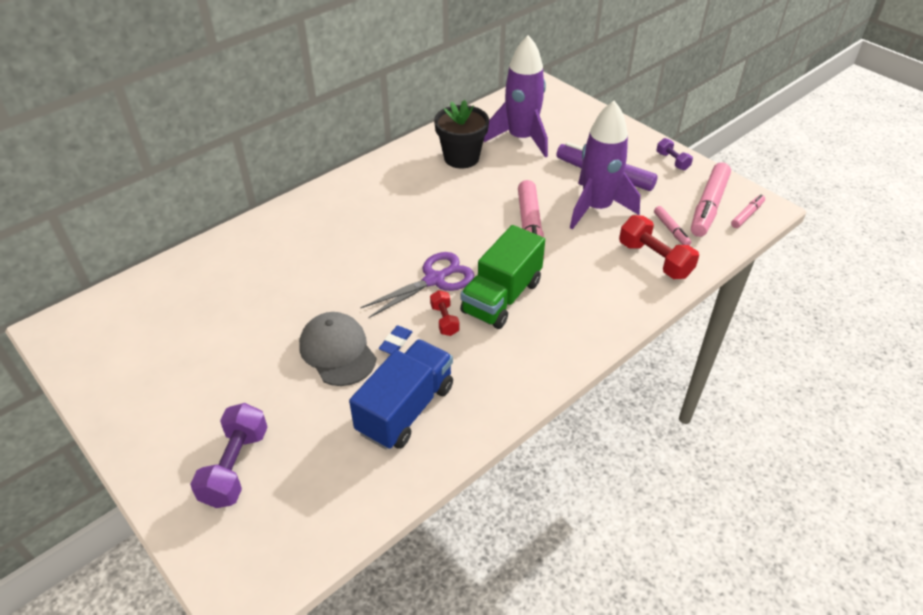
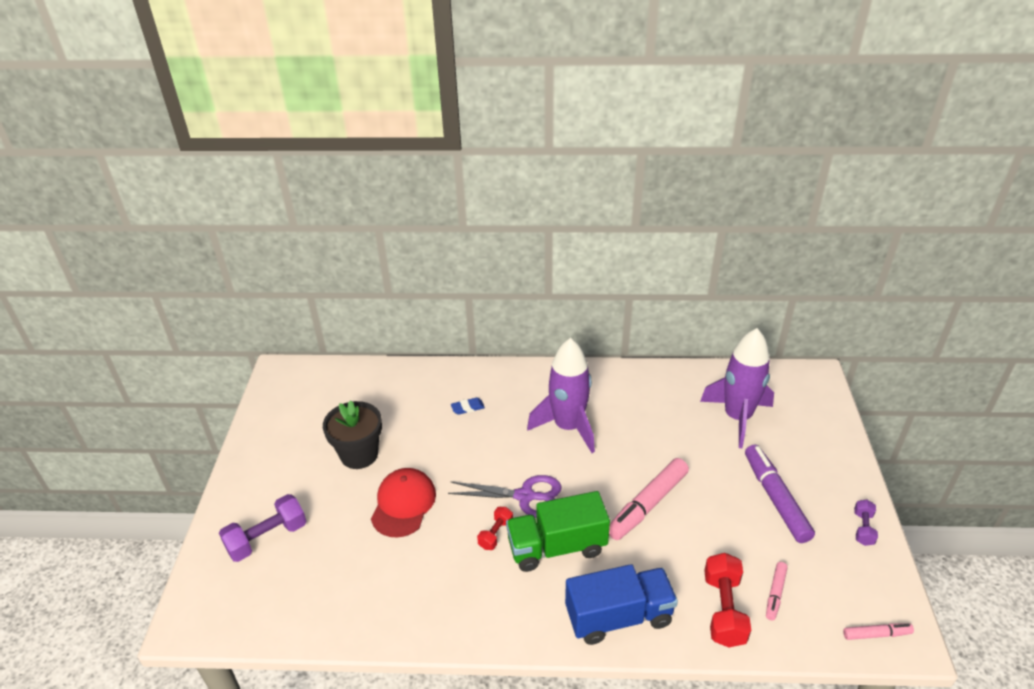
camera: 45 degrees right, 5 degrees down
(337, 351) = (403, 504): grey cap -> red cap
(396, 342) = (445, 526): blue eraser -> blue eraser (467, 408)
(405, 409) = (396, 581): blue truck -> blue truck (618, 616)
(461, 158) = (664, 405): black flower pot -> black flower pot (359, 454)
(596, 208) = (728, 525): purple rocket -> purple rocket (568, 427)
(708, 206) = (844, 597): pink marker -> none

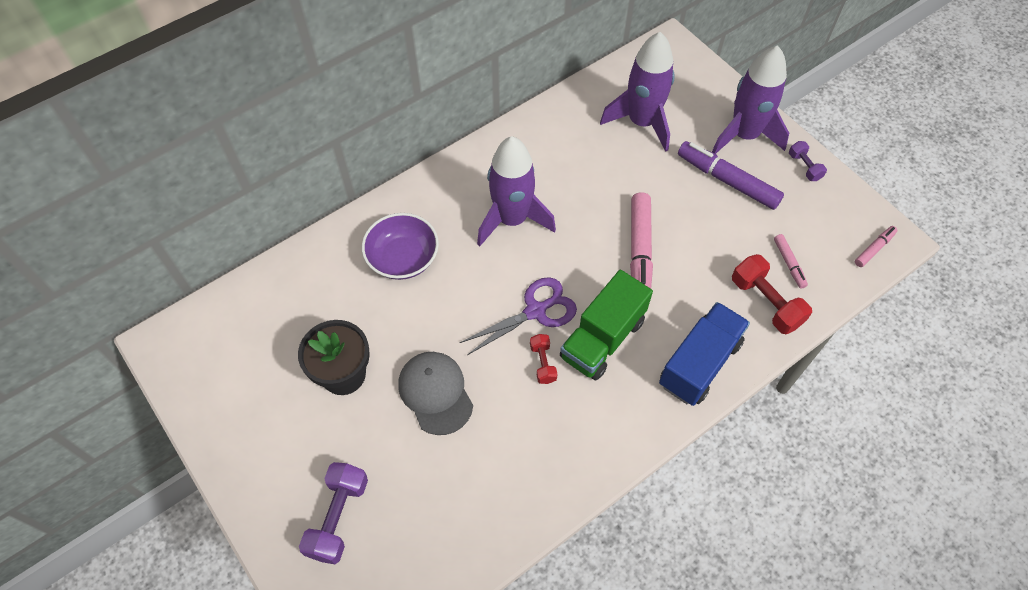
camera: 40 degrees left, 20 degrees up
(403, 504) = (435, 393): red cap -> grey cap
(467, 408) = (403, 258): blue eraser -> purple bowl
(824, 473) = (744, 135): none -> purple rocket

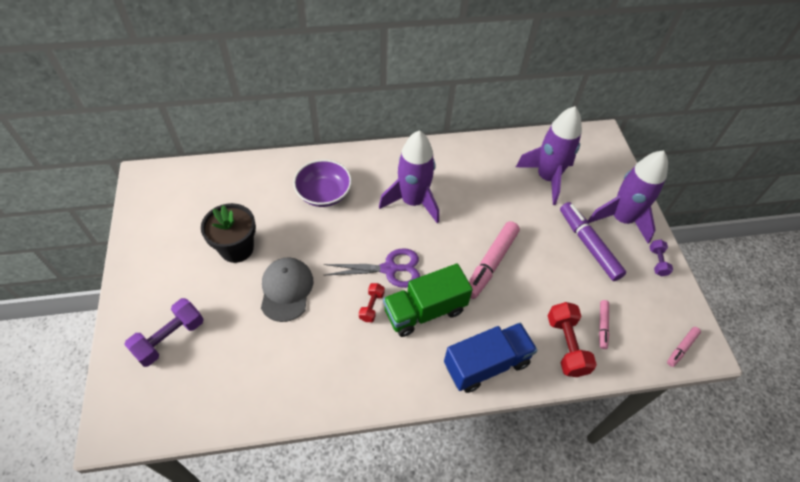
camera: 25 degrees right, 5 degrees down
(874, 249) = (681, 348): pink marker -> pink marker turned 150 degrees clockwise

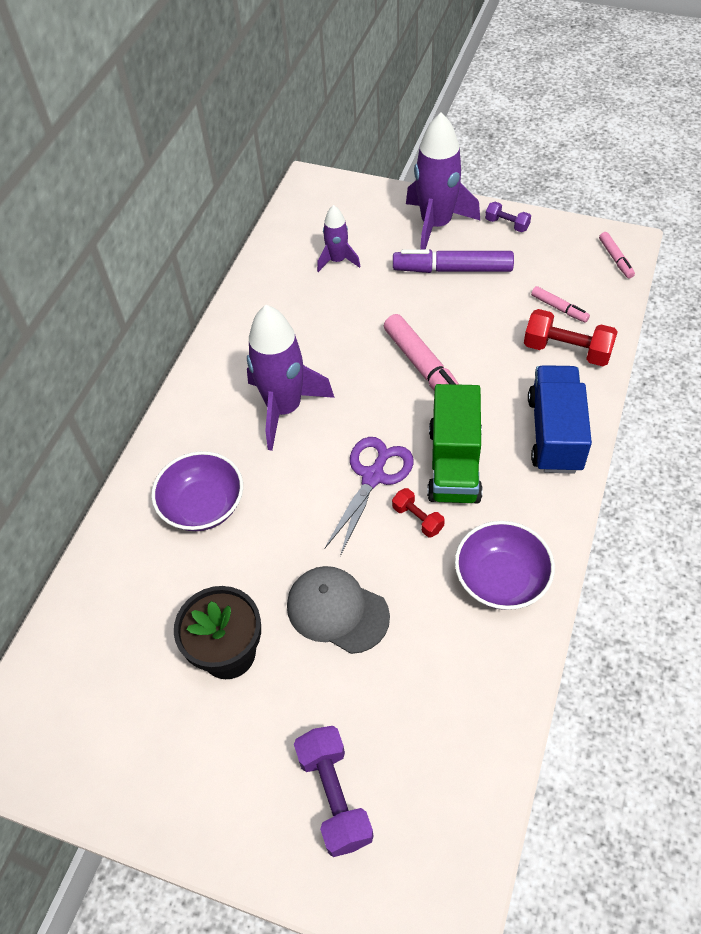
camera: 55 degrees left, 0 degrees up
(351, 373) = (501, 579): none -> purple bowl
(547, 178) = (337, 260): purple rocket -> purple rocket, size x0.53

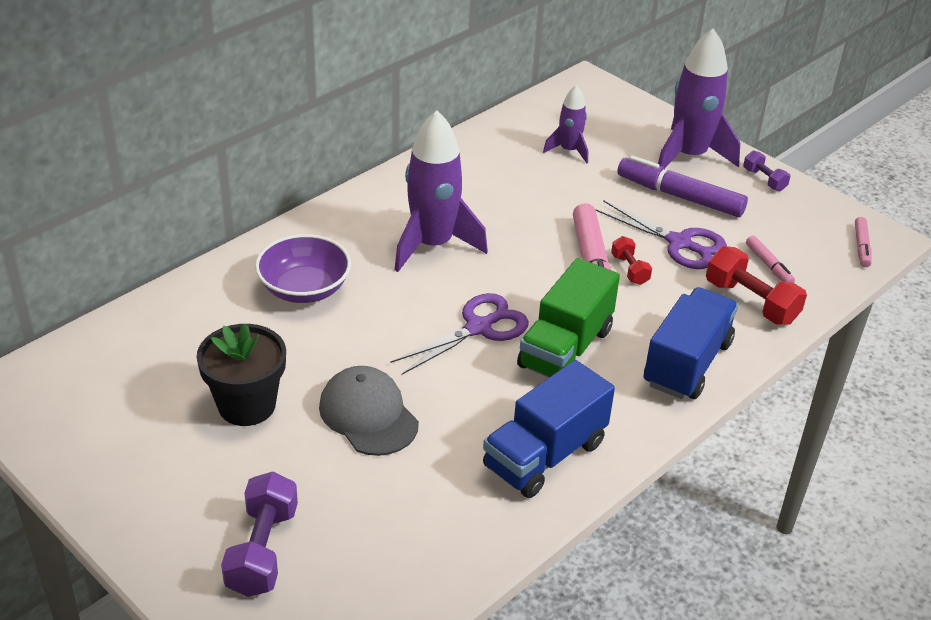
camera: 20 degrees right, 15 degrees down
(417, 519) = (497, 376): red dumbbell -> red dumbbell (629, 269)
(479, 316) = (679, 243): none -> purple scissors
(501, 579) = (545, 455): purple bowl -> blue truck

